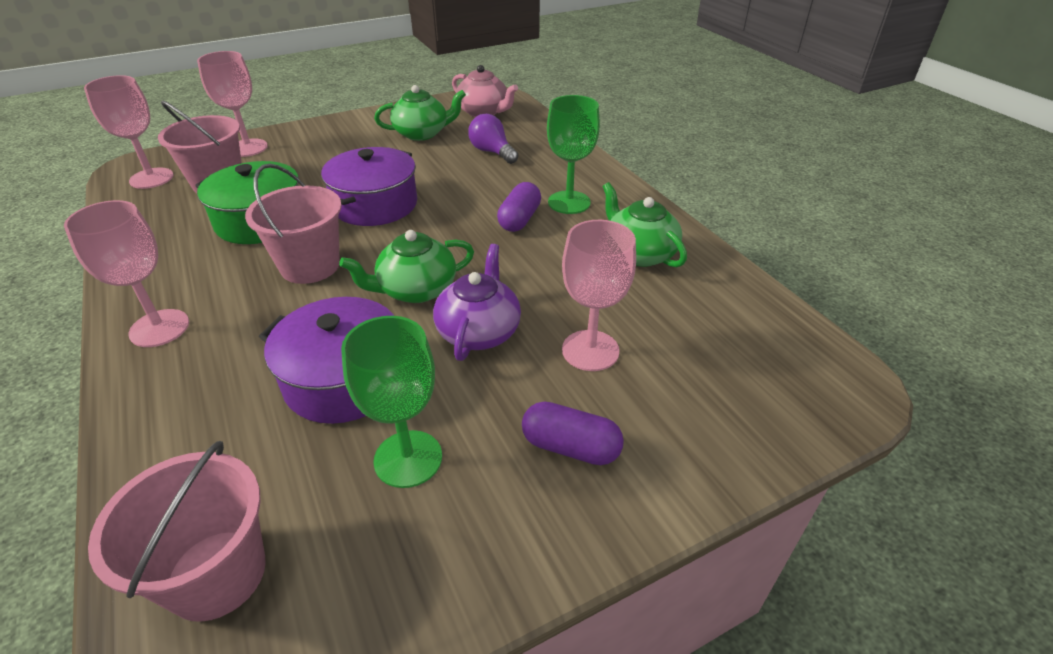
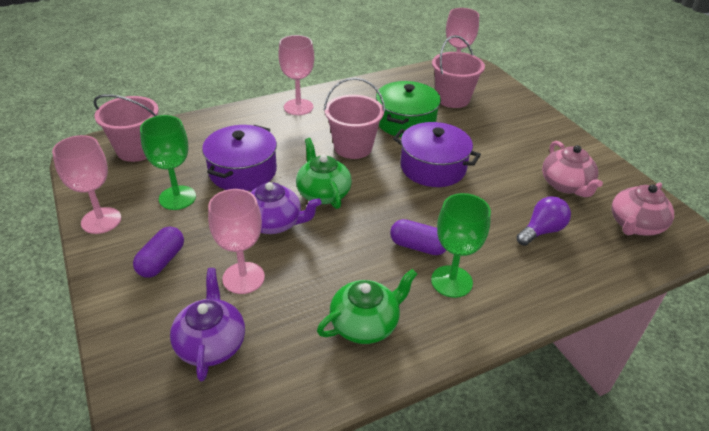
camera: 90 degrees right, 0 degrees up
(248, 148) = (508, 102): pink goblet -> pink goblet (101, 220)
(422, 133) = (566, 185): green teapot -> pink teapot
(705, 366) = (211, 344): none -> purple teapot

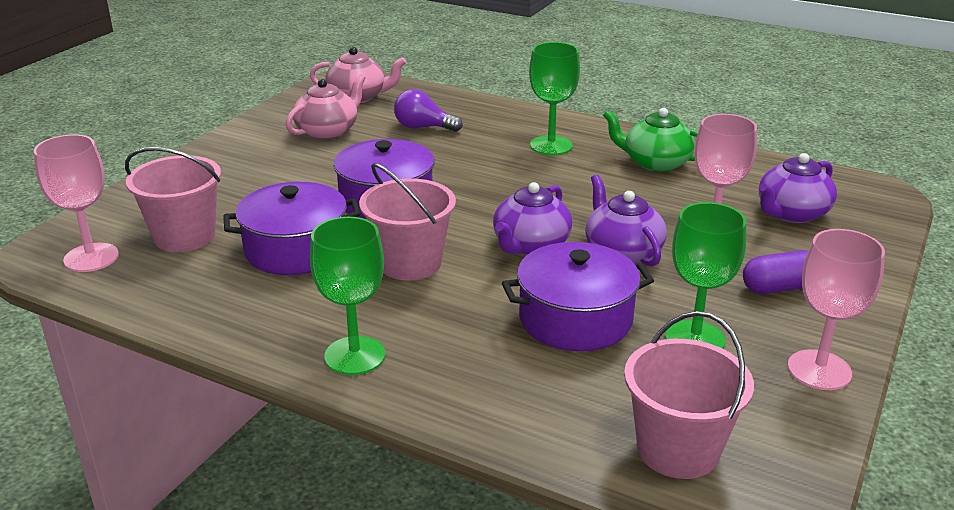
camera: 125 degrees left, 10 degrees down
(298, 107) = (355, 355): pink goblet -> green goblet
(323, 193) = (530, 245): green teapot -> purple teapot
(405, 122) = (296, 249): green pot -> purple pot
(418, 246) = (531, 170): purple capsule -> none

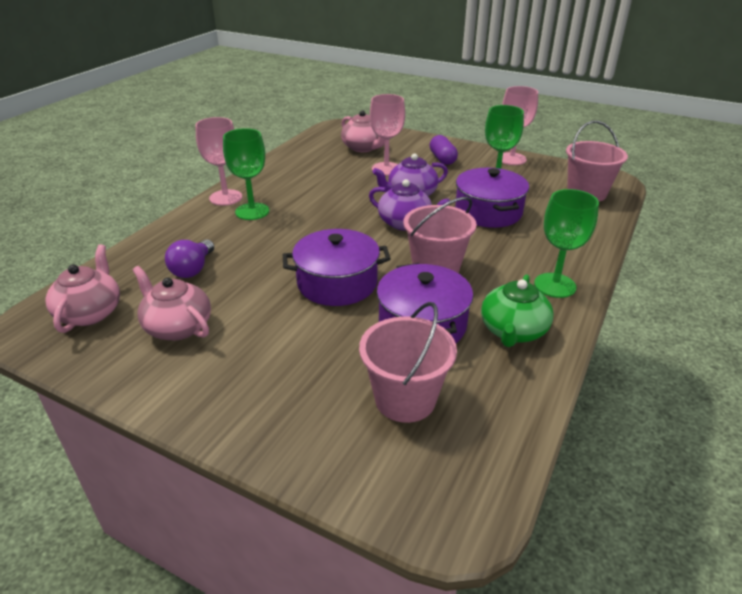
camera: 90 degrees left, 5 degrees up
(91, 258) = (455, 467): pink goblet -> pink goblet (226, 197)
(655, 163) = (291, 177): green teapot -> green teapot (513, 331)
(791, 213) = (363, 148): purple teapot -> pink teapot

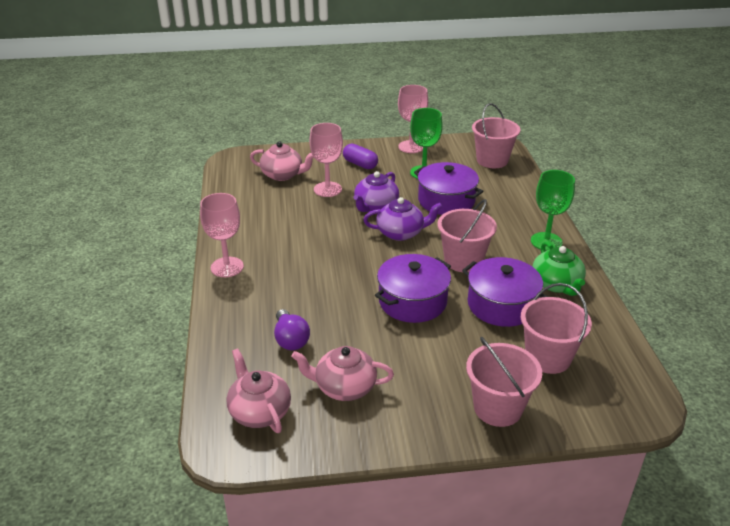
camera: 35 degrees left, 0 degrees up
(252, 211) = (268, 270): green goblet -> none
(283, 420) = (498, 408): none -> pink bucket

